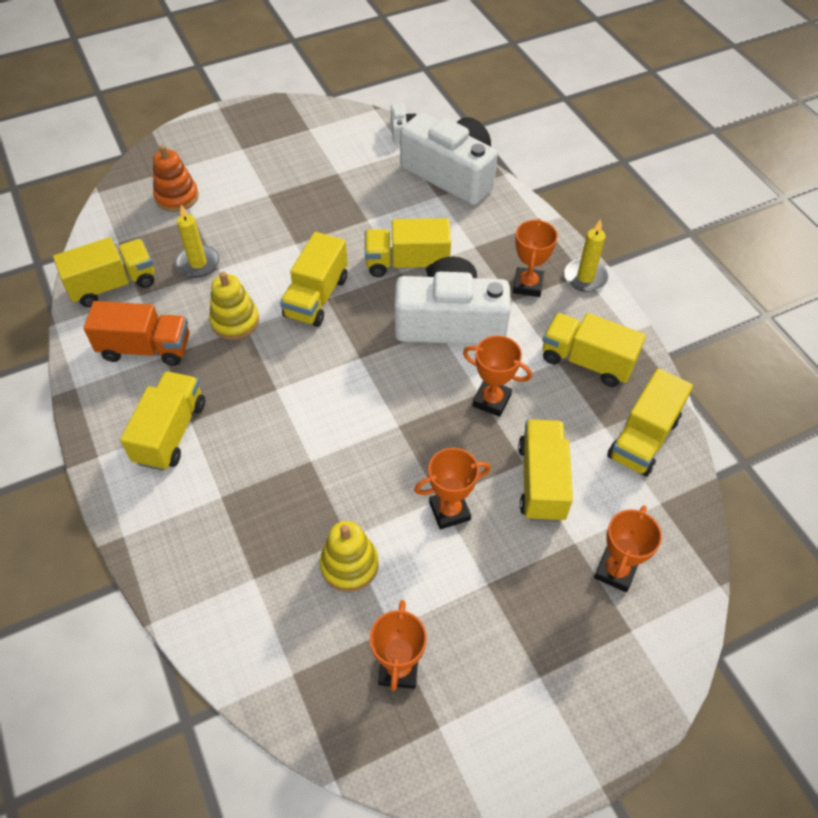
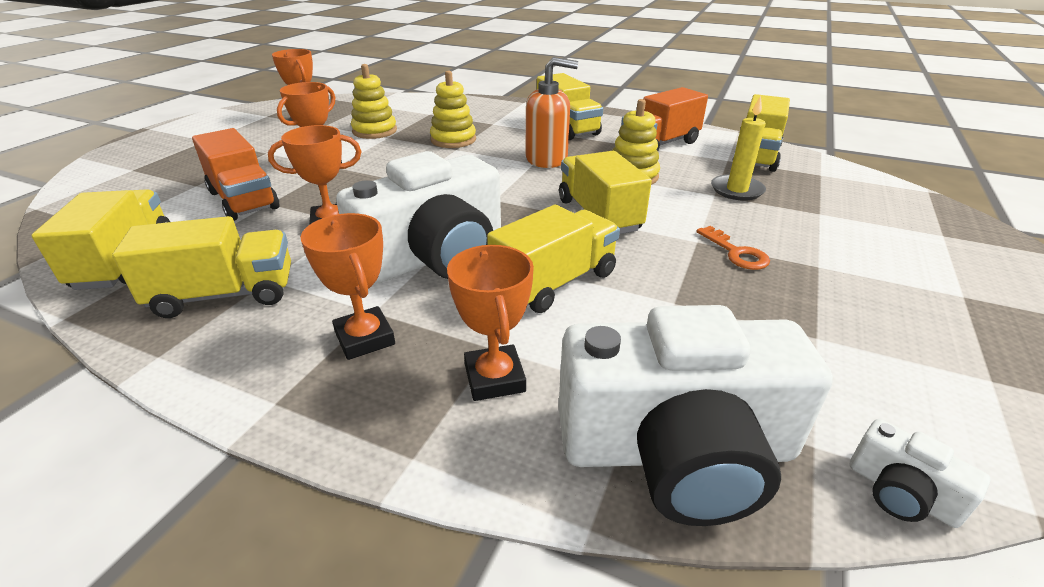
camera: 140 degrees right, 20 degrees down
(177, 197) = (874, 219): orange stacking toy -> none
(260, 387) = (547, 159): none -> orange soap dispenser
(290, 224) = (736, 253): none -> orange key
(295, 482) = (453, 140): none -> yellow stacking toy
(542, 481) = (243, 200): yellow truck -> orange truck
(585, 277) = (268, 398): yellow candle -> none
(615, 571) = (151, 185): orange trophy -> orange trophy (494, 378)

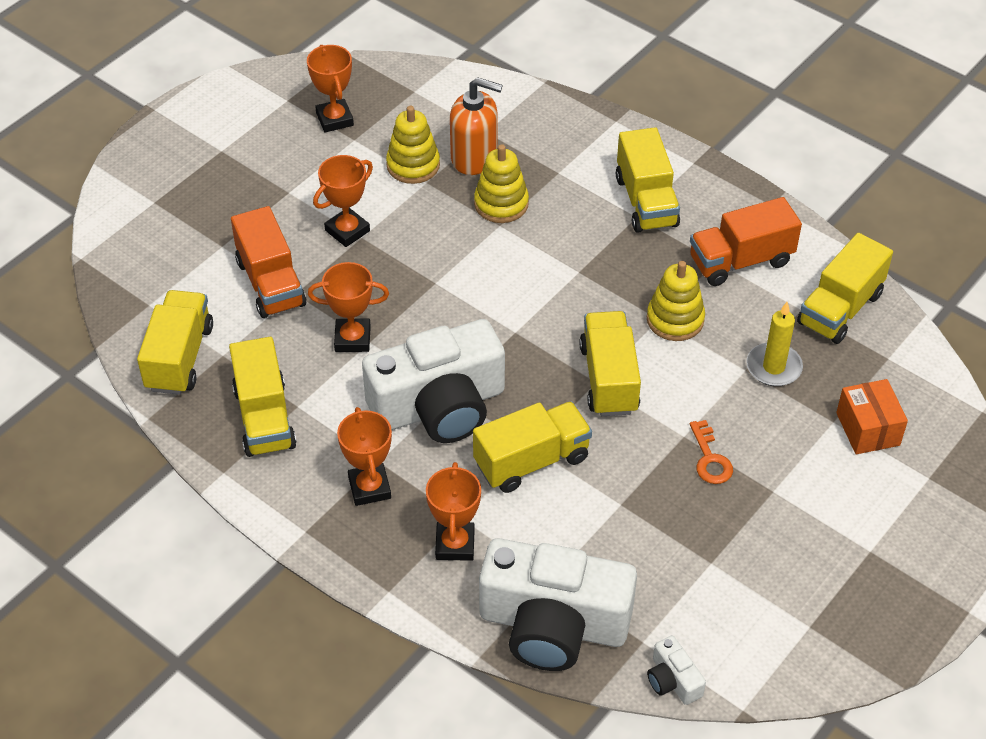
camera: 15 degrees right, 15 degrees up
(224, 295) = (264, 418): yellow truck -> yellow truck turned 75 degrees clockwise
(547, 159) = (595, 267): orange soap dispenser -> orange soap dispenser (474, 157)
(853, 213) = (867, 429): none -> orange box

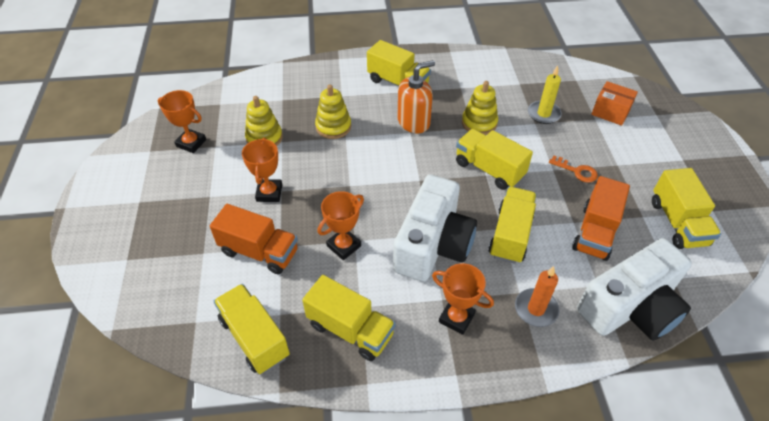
camera: 45 degrees left, 0 degrees up
(455, 544) = (536, 309): orange trophy -> orange candle
(474, 157) = (292, 114): orange soap dispenser -> orange soap dispenser (414, 122)
(673, 680) = (709, 285): white camera -> none
(740, 261) = (470, 81): orange truck -> orange truck (595, 232)
(840, 309) = (532, 73): yellow truck -> yellow truck (677, 223)

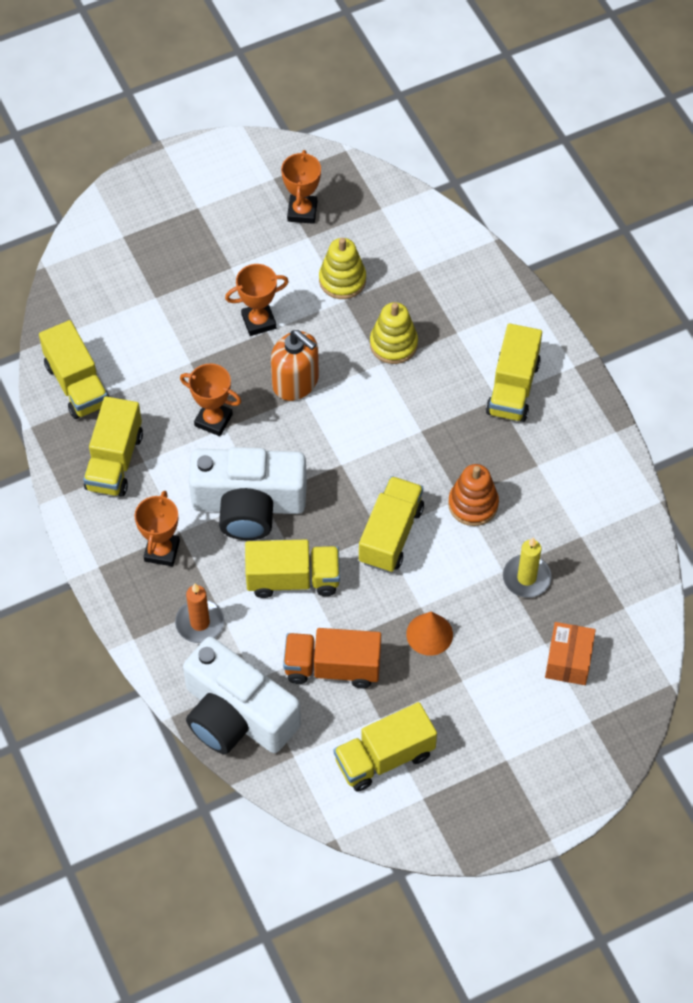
camera: 70 degrees right, 10 degrees up
(255, 337) = (77, 384): yellow truck -> yellow truck turned 120 degrees clockwise
(259, 251) = (176, 346): orange truck -> none
(414, 122) = (441, 429): orange soap dispenser -> orange soap dispenser (296, 382)
(479, 123) = (473, 504): yellow stacking toy -> orange stacking toy
(577, 171) = (429, 634): orange key -> orange cone

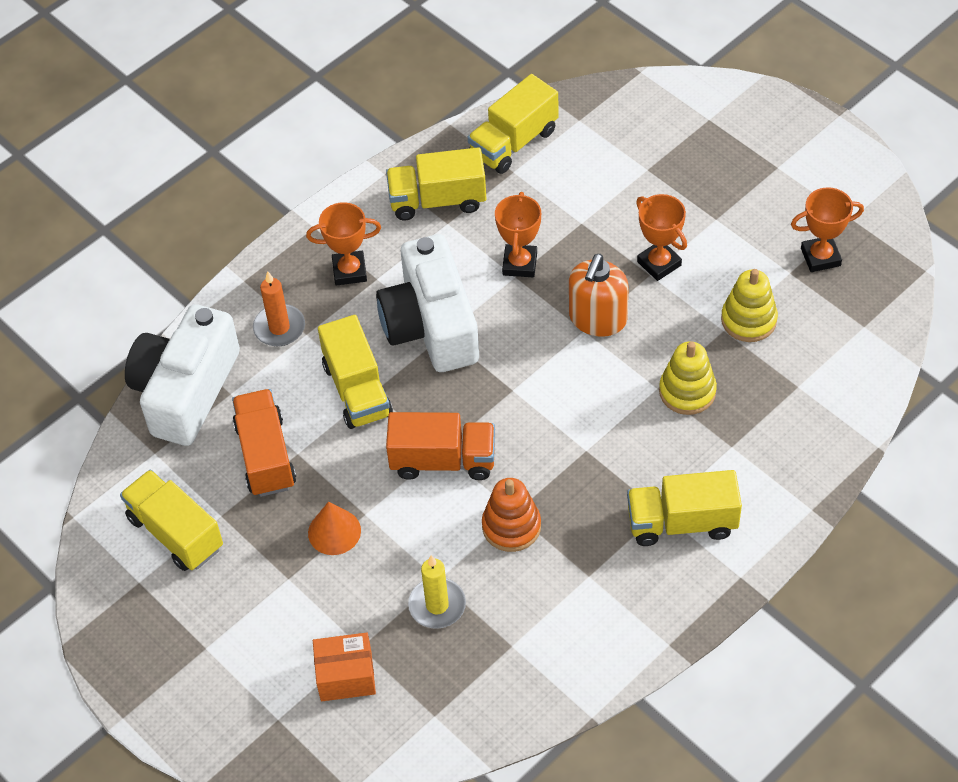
camera: 75 degrees right, 5 degrees down
(391, 535) = (443, 460): yellow truck -> orange truck

